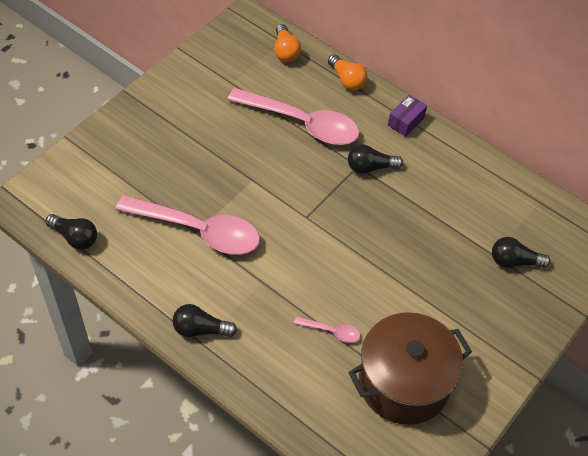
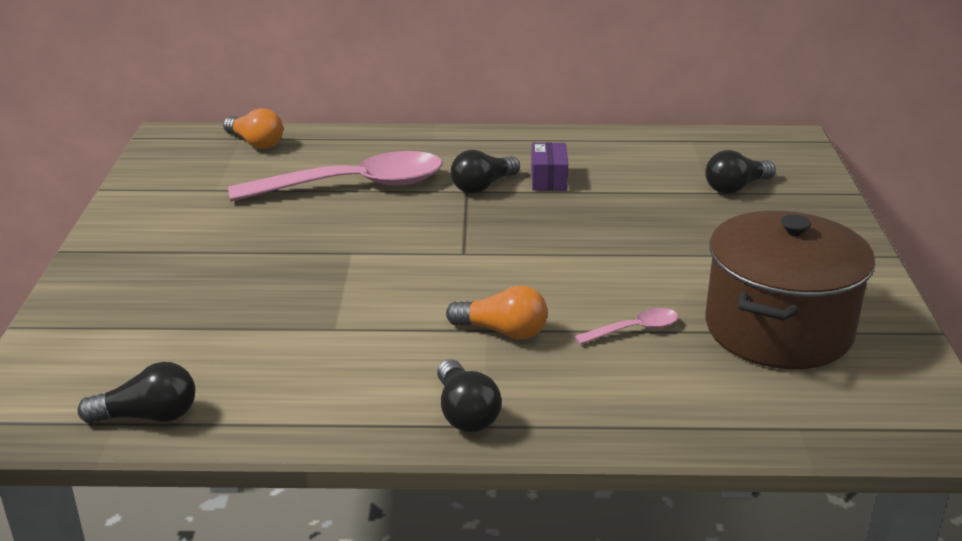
camera: 35 degrees left, 25 degrees down
(198, 230) = (336, 325): pink spoon -> none
(200, 329) = (465, 413): black light bulb -> black light bulb turned 75 degrees counterclockwise
(347, 80) = (362, 137): orange light bulb -> orange light bulb (502, 331)
(405, 121) = (473, 141): purple box -> purple box (548, 179)

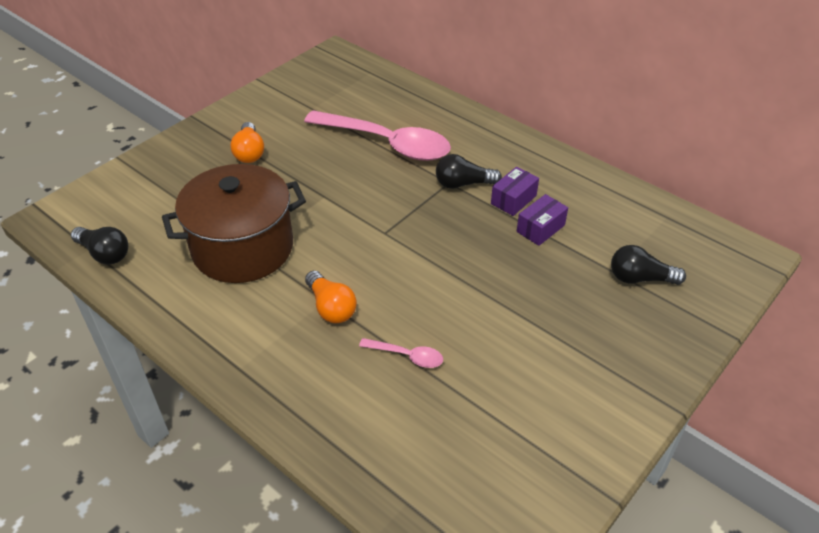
camera: 40 degrees right, 15 degrees up
(256, 143) = (373, 81): orange light bulb -> orange light bulb (249, 152)
(465, 413) = (239, 353): black light bulb -> none
(604, 189) = (540, 228): none -> purple box
(778, 329) = (500, 418): brown pot -> brown pot (243, 248)

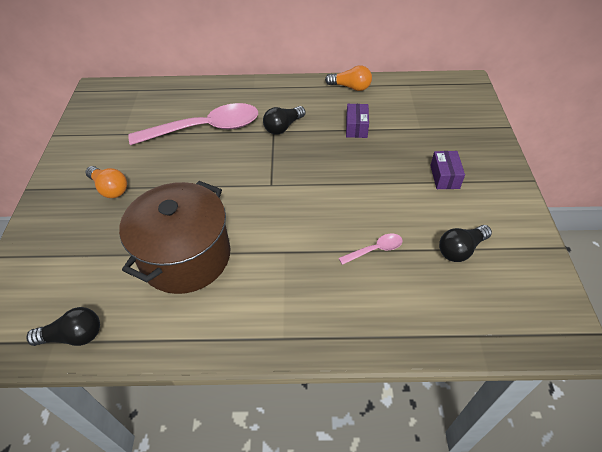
camera: 40 degrees left, 5 degrees up
(331, 307) = (294, 253): orange light bulb -> orange light bulb (350, 87)
(513, 200) = (322, 120): purple box -> purple box (444, 177)
(640, 278) = (435, 124): black light bulb -> black light bulb (460, 249)

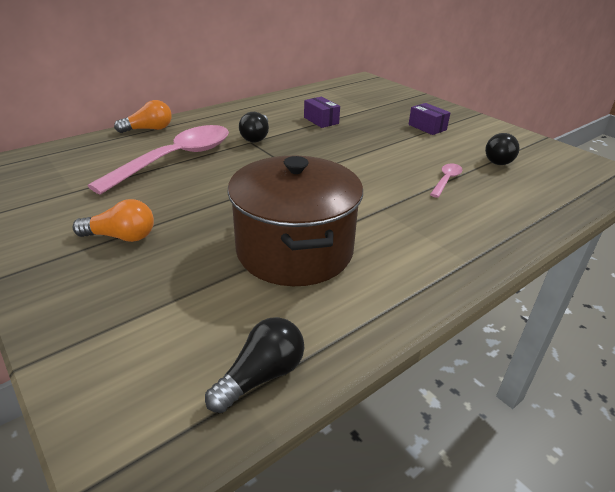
camera: 40 degrees left, 15 degrees down
(350, 87) = (280, 100): orange light bulb -> orange light bulb (149, 129)

